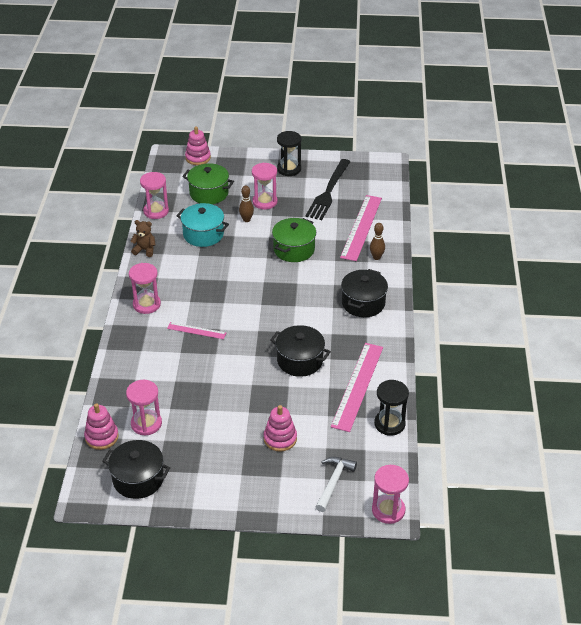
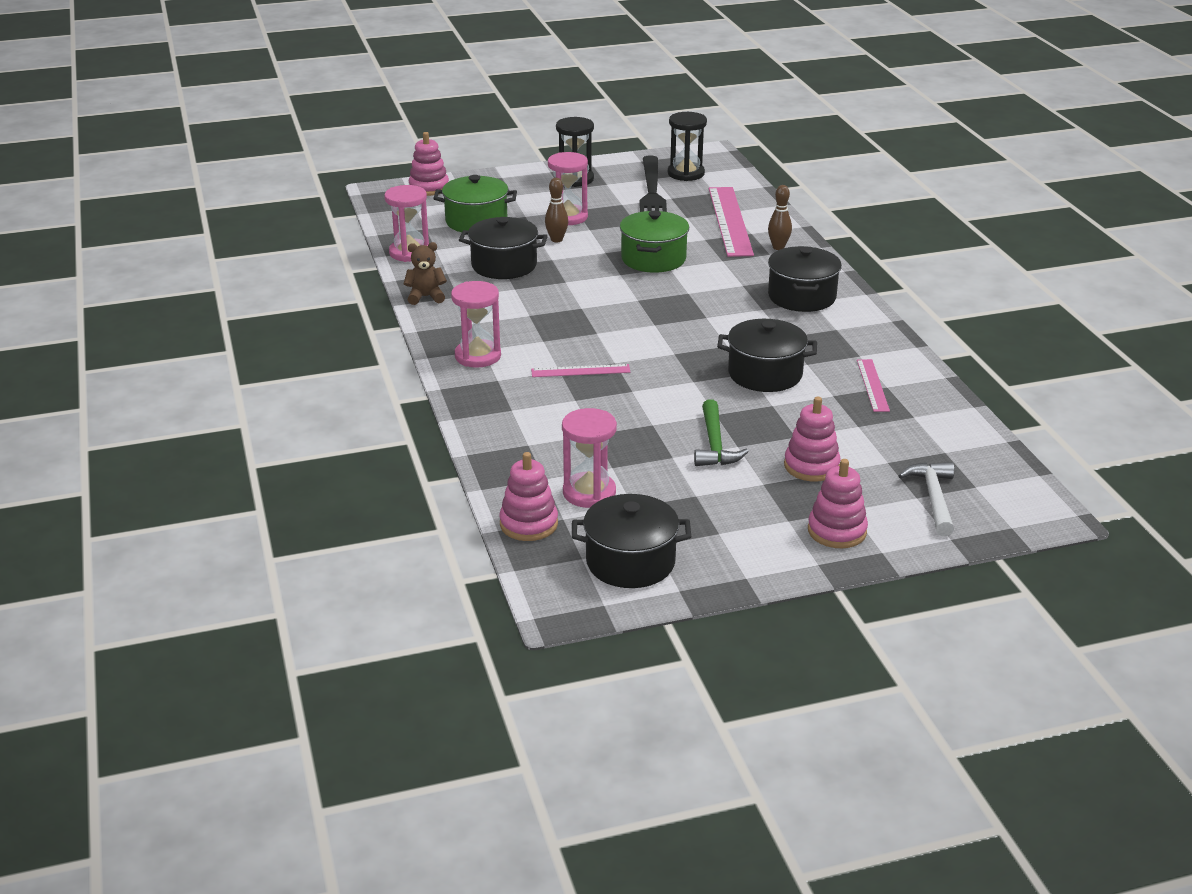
camera: 20 degrees left, 10 degrees down
(203, 234) = (504, 265): turquoise pot -> black pot
(236, 407) = (715, 444): none -> green hammer
(262, 490) = (837, 531): none -> pink stacking toy
(358, 386) = (873, 385): pink ruler -> pink ruler, size x0.52
(388, 510) = (1039, 512): pink hourglass -> none
(389, 424) = (954, 416): black hourglass -> black hourglass (686, 173)

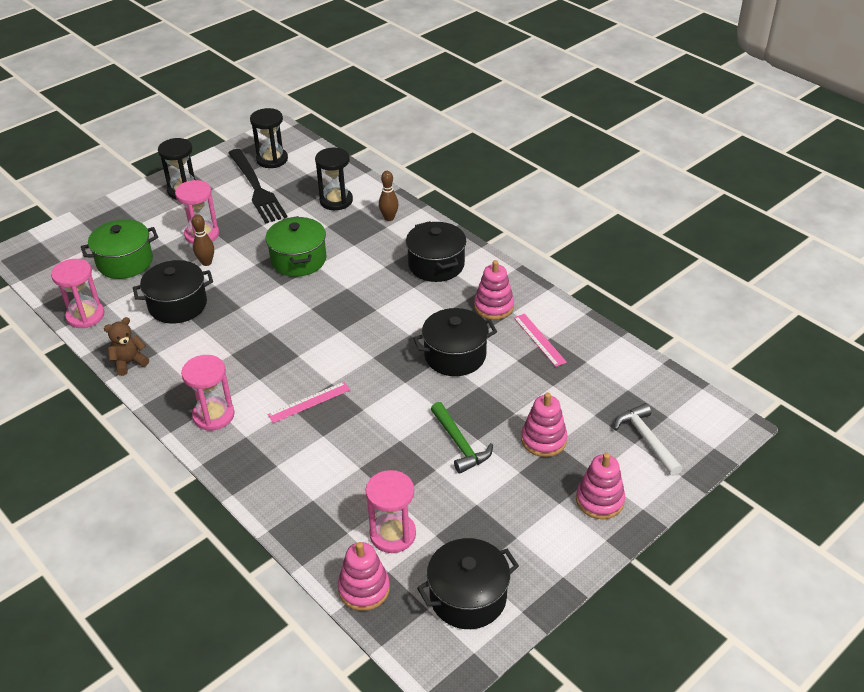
camera: 25 degrees left, 10 degrees up
(429, 188) = (60, 235): pink stacking toy -> pink stacking toy (494, 306)
(730, 221) = (336, 201): pink ruler -> black hourglass

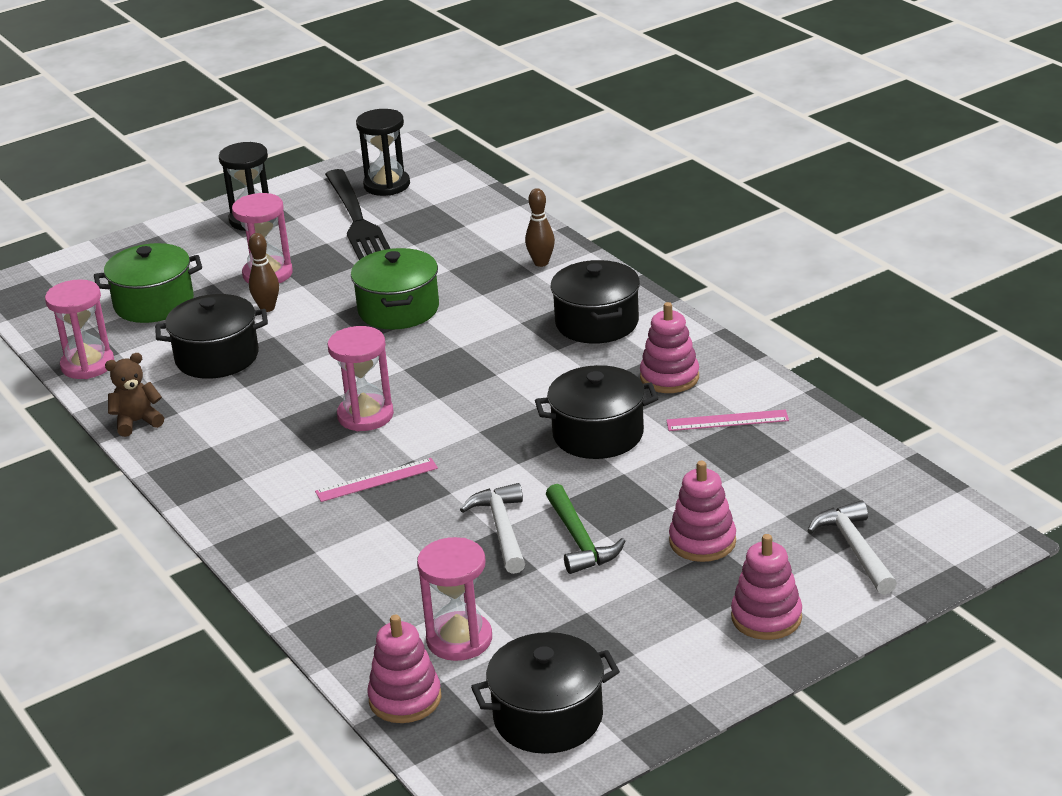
camera: 10 degrees right, 10 degrees down
(213, 415) = (240, 489): pink hourglass -> pink hourglass (365, 415)
(336, 201) = (468, 239): black hourglass -> none
(404, 438) = (502, 529): none -> white hammer
(539, 339) = (727, 420): pink ruler -> pink ruler turned 75 degrees counterclockwise

